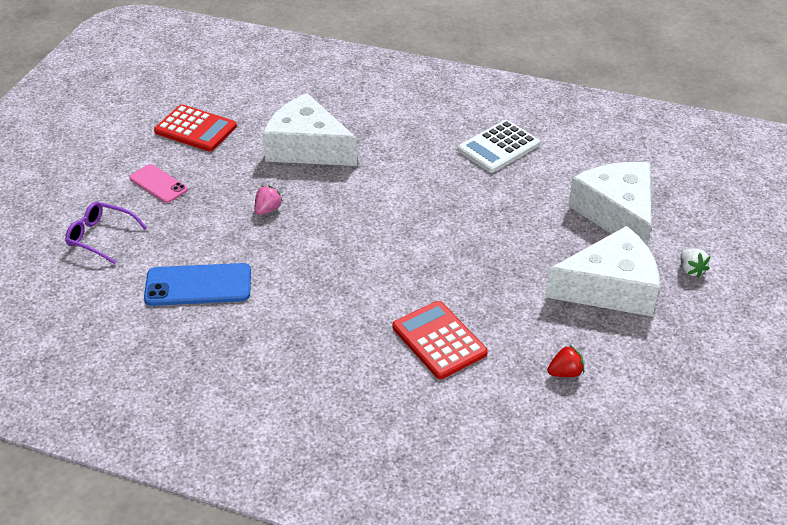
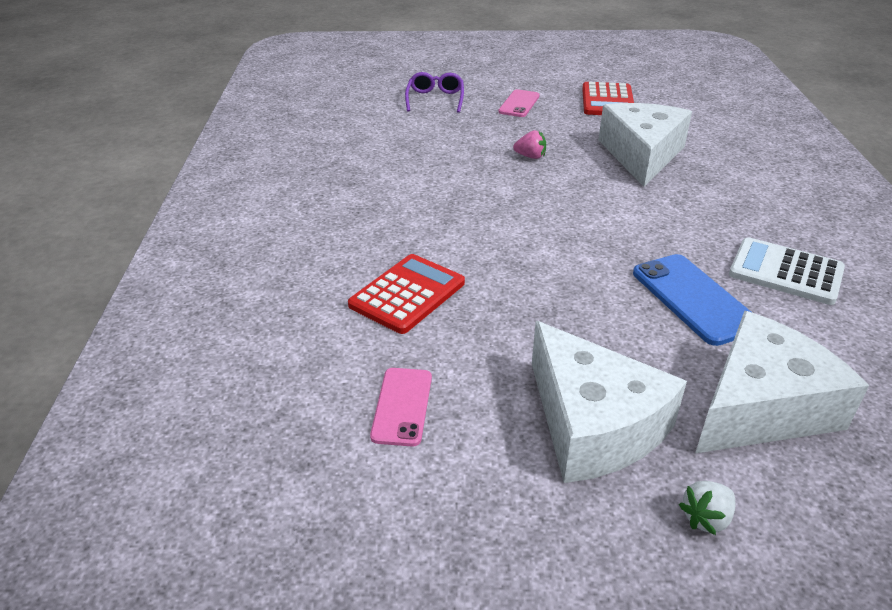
camera: 70 degrees right, 5 degrees down
(198, 285) = (406, 149): blue phone -> blue phone (694, 299)
(565, 373) = (402, 406): red strawberry -> pink phone

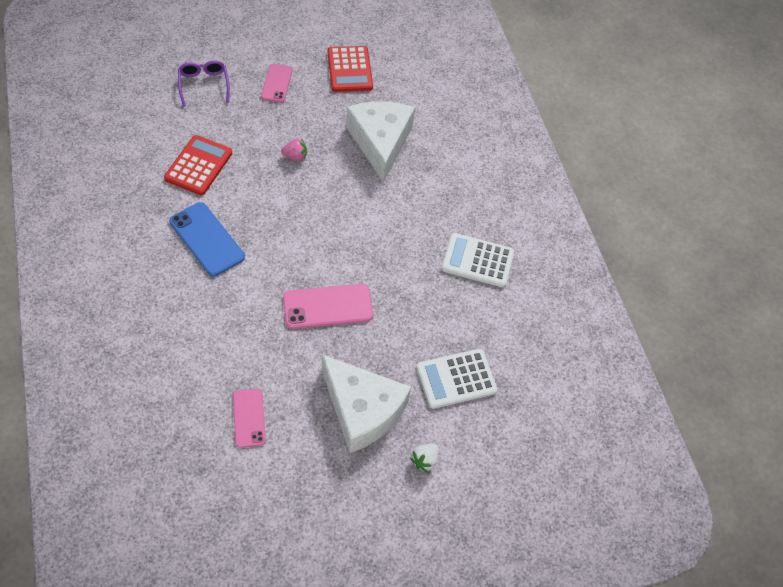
camera: 20 degrees left, 20 degrees up
(407, 294) = (231, 323): red calculator -> red calculator (198, 166)
(552, 294) = (328, 306): none -> pink phone
(694, 299) = (419, 296): blue phone -> blue phone (206, 239)
(761, 406) = (456, 379): white cheese -> white calculator

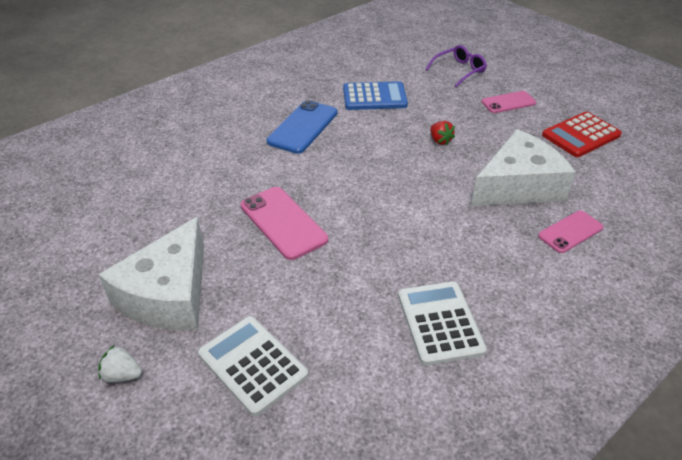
camera: 70 degrees right, 15 degrees down
(198, 166) = (374, 97): red calculator -> blue calculator
(249, 418) = (125, 217): pink phone -> pink phone (570, 232)
(295, 156) = (440, 140): pink strawberry -> red strawberry

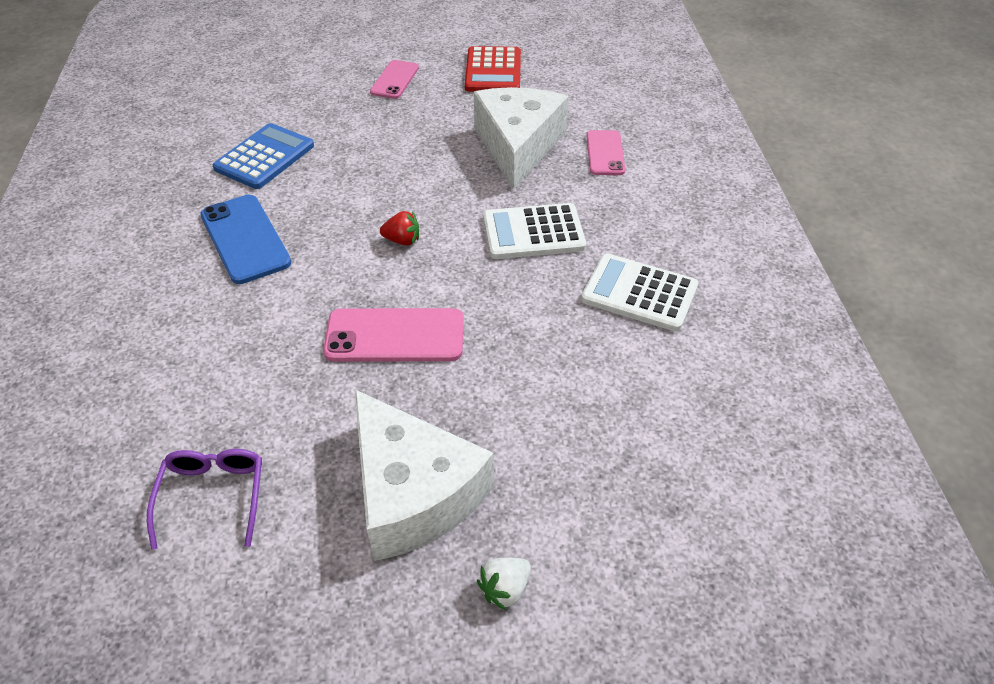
camera: 55 degrees left, 5 degrees up
(252, 364) = (582, 459): white calculator -> white calculator (533, 232)
(440, 140) = (397, 154): red strawberry -> red strawberry (402, 240)
(459, 71) = (301, 77): purple glasses -> purple glasses (213, 496)

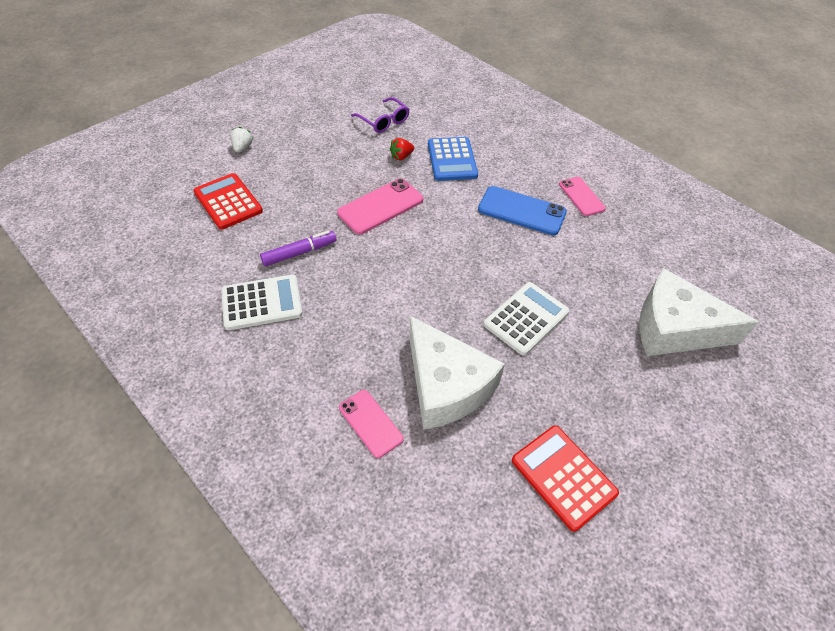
camera: 140 degrees right, 5 degrees up
(264, 157) = (595, 265): blue calculator -> blue calculator (452, 159)
(395, 80) = (623, 400): pink phone -> pink phone (581, 196)
(402, 240) = (437, 258): red strawberry -> red strawberry (401, 156)
(413, 492) = (306, 156): white cheese -> white cheese (674, 328)
(533, 232) = (363, 309): white calculator -> white calculator (526, 318)
(553, 329) = (299, 253): none -> purple marker
(601, 469) = (228, 202): none -> red calculator

